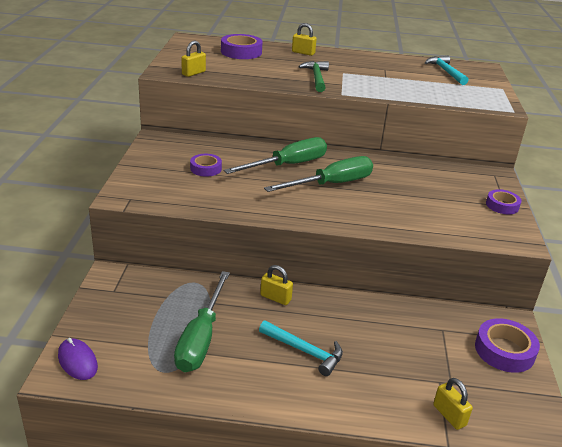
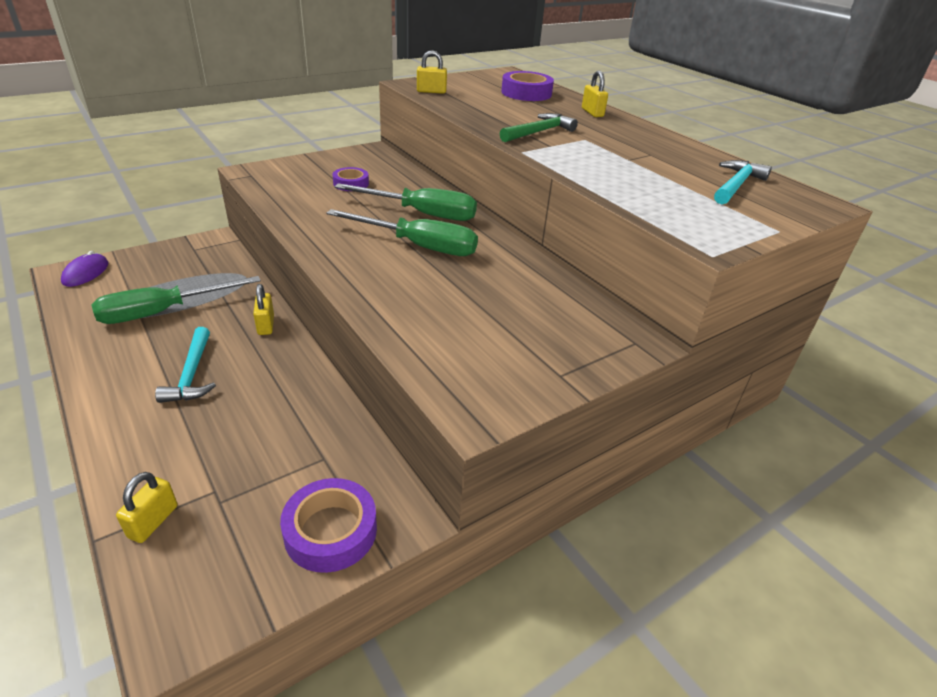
camera: 50 degrees right, 5 degrees up
(502, 205) = (555, 372): purple tape -> none

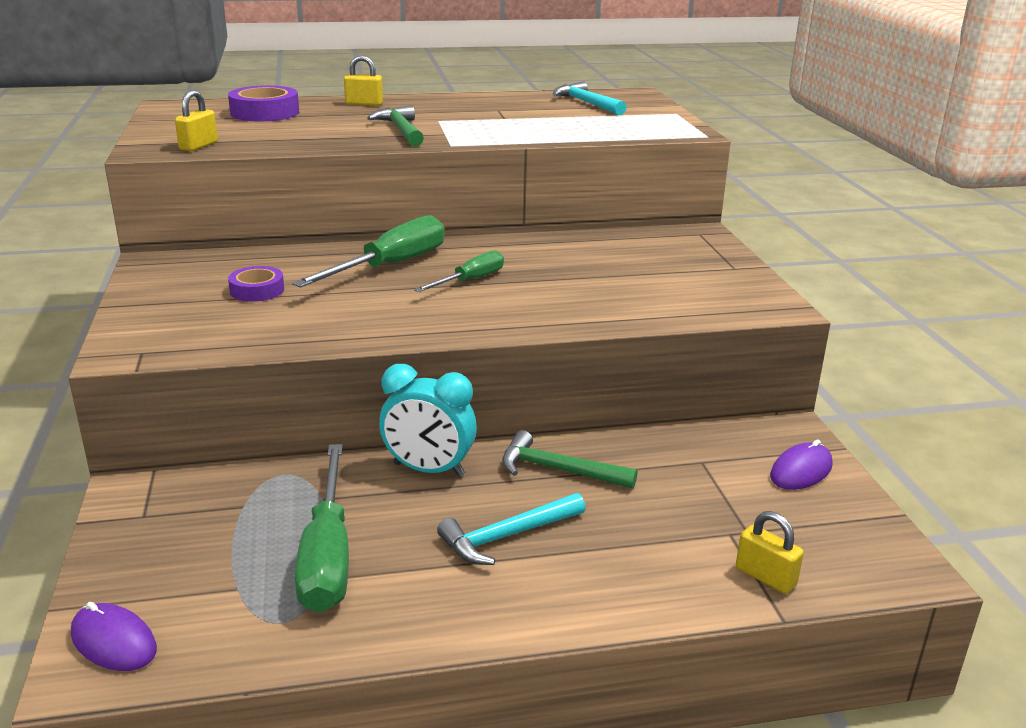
camera: 65 degrees left, 10 degrees down
(192, 374) = (507, 536): turquoise hammer -> turquoise hammer turned 135 degrees clockwise
(266, 325) = (429, 470): yellow padlock -> turquoise clock
(283, 380) = (558, 470): none -> green hammer
(330, 531) = (801, 471): purple tape -> purple mouse
(418, 246) = (470, 280): green screwdriver -> green screwdriver, size x0.58

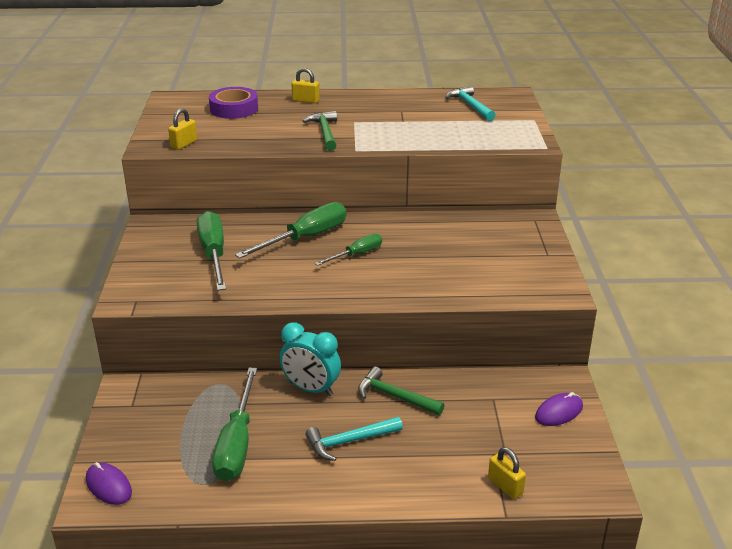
camera: 10 degrees right, 5 degrees up
(257, 290) = (214, 254): purple tape -> green screwdriver

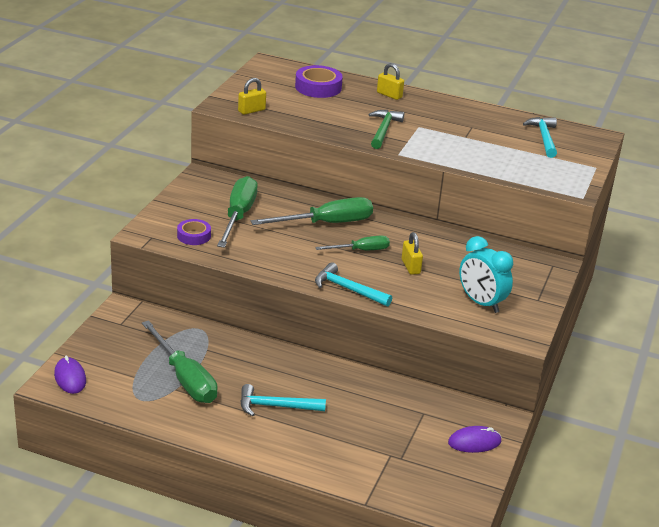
camera: 20 degrees right, 0 degrees up
(180, 287) = (194, 236): none -> purple tape
(237, 443) = (185, 378): green screwdriver -> green screwdriver turned 60 degrees counterclockwise
(311, 389) = (271, 356): turquoise clock -> turquoise clock (481, 303)
(371, 296) = (348, 289): none -> turquoise hammer
(395, 396) = (338, 384): green hammer -> none
(505, 486) = (381, 482): yellow padlock -> yellow padlock (410, 266)

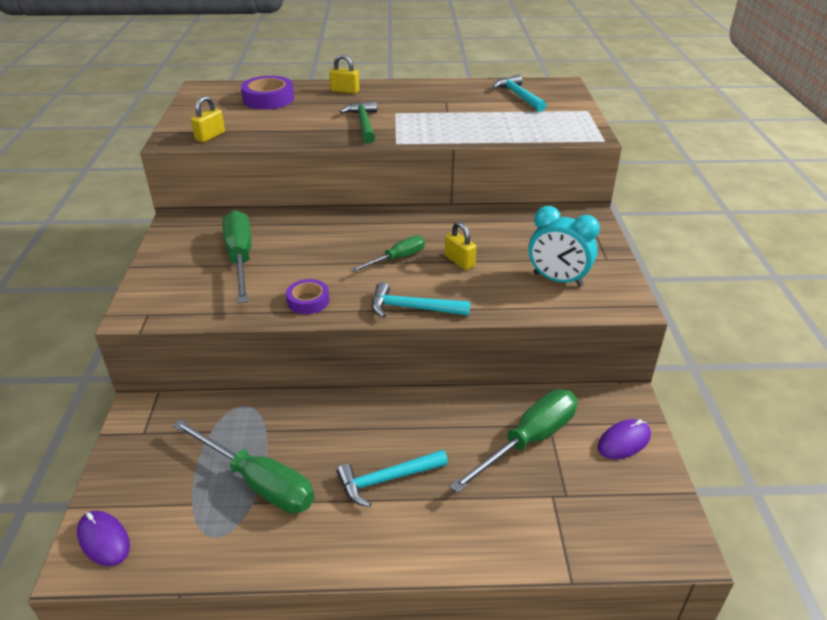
camera: 20 degrees left, 5 degrees up
(194, 236) = (199, 297): purple tape -> purple tape (308, 301)
(326, 223) = (342, 239): green screwdriver -> green screwdriver (528, 440)

